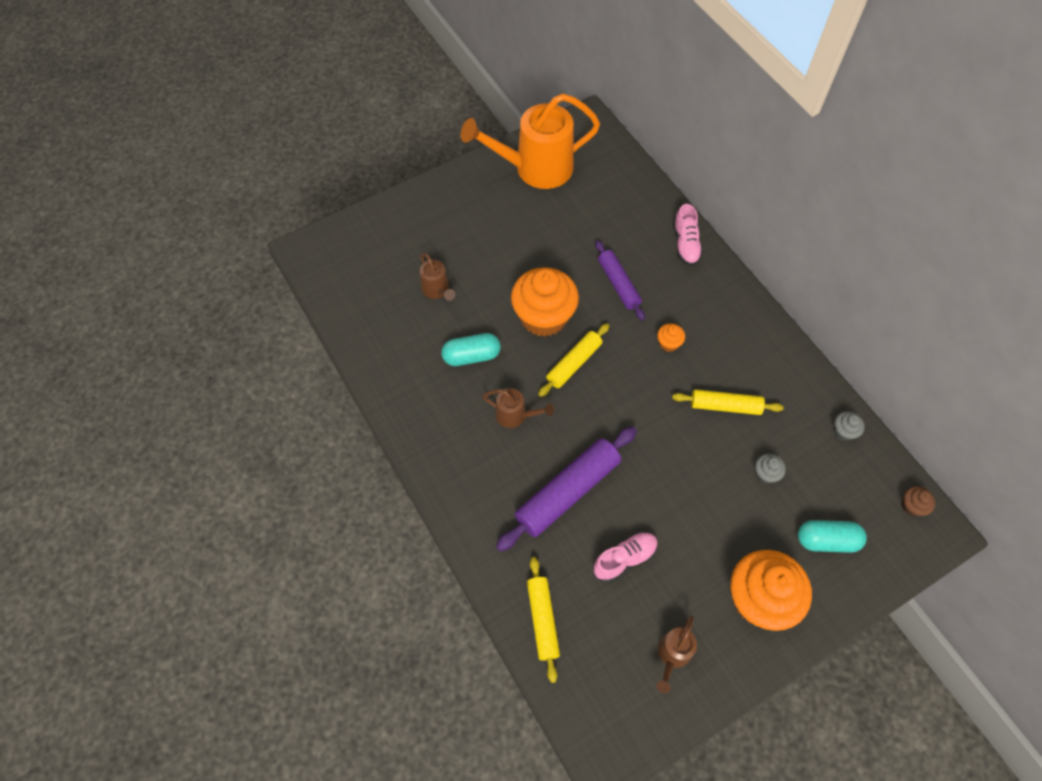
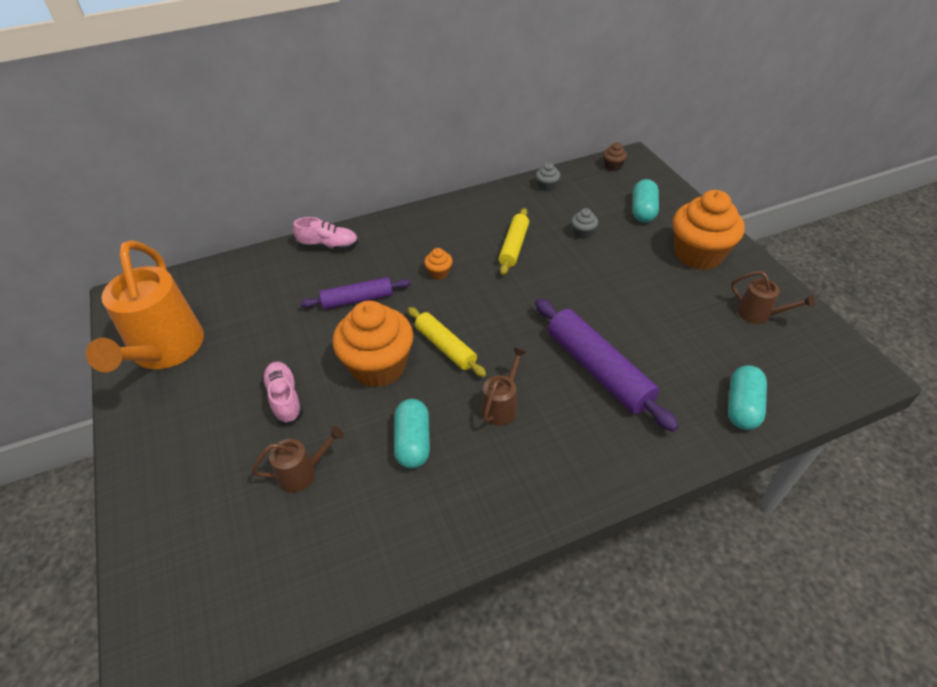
camera: 80 degrees left, 15 degrees down
(543, 620) = (742, 406): yellow rolling pin -> turquoise capsule
(624, 559) = (669, 335): pink shoe -> pink shoe (285, 398)

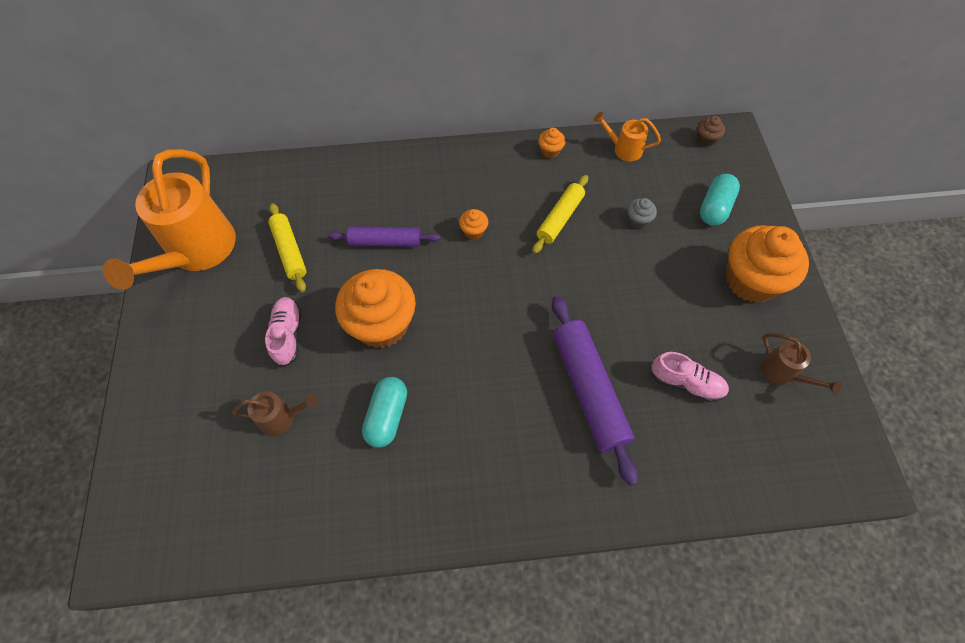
camera: 15 degrees right, 15 degrees up
(328, 246) = (377, 169): pink shoe -> pink shoe (686, 383)
(445, 347) = (451, 321): yellow rolling pin -> yellow rolling pin (290, 251)
(484, 200) = (550, 151): none -> orange cupcake
(502, 406) = (481, 402): brown watering can -> none
(547, 186) = (623, 149): grey cupcake -> orange watering can
(742, 406) = (715, 474): turquoise capsule -> none

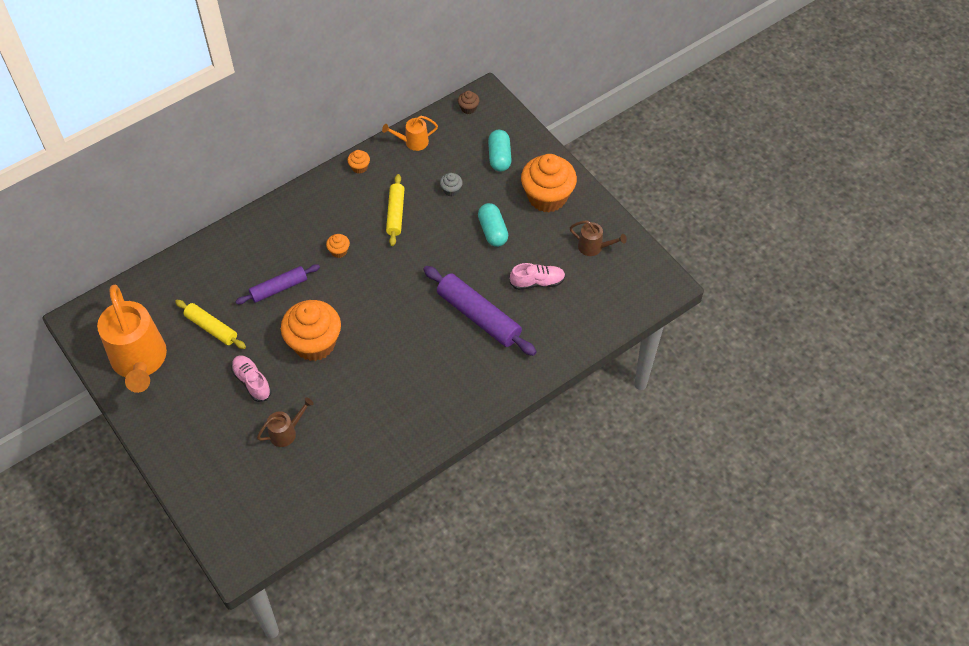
camera: 30 degrees left, 5 degrees down
(387, 416) = (357, 396): turquoise capsule -> turquoise capsule (492, 231)

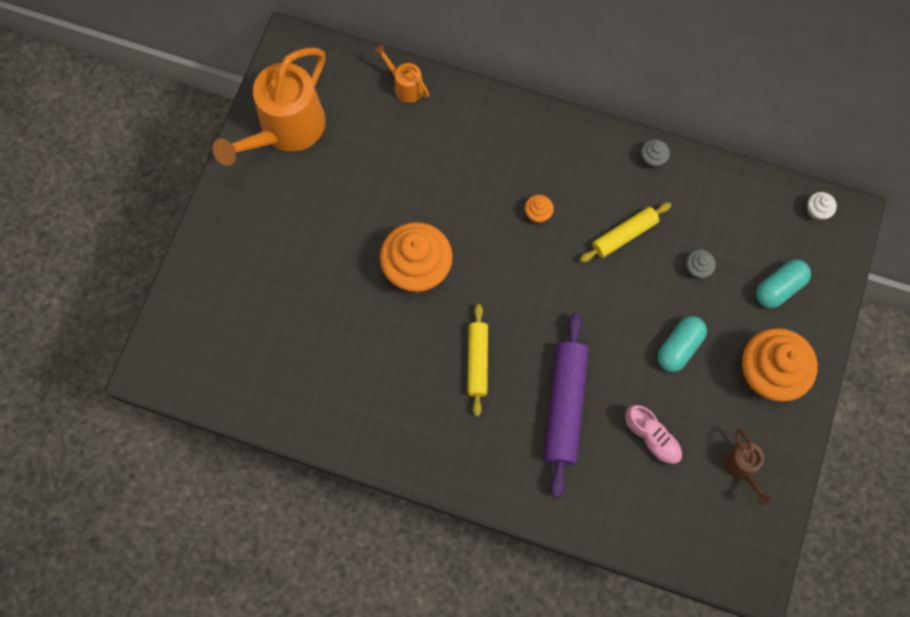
camera: 55 degrees right, 15 degrees up
(211, 328) = (366, 164): yellow rolling pin -> yellow rolling pin (477, 361)
(252, 382) = (335, 245): pink shoe -> none
(279, 288) = (453, 190): purple rolling pin -> none
(286, 432) = (305, 316): brown watering can -> none
(359, 167) = (652, 159): orange cupcake -> grey cupcake
(412, 142) = (726, 187): orange watering can -> orange watering can (405, 86)
(468, 108) = (816, 211): brown cupcake -> white cupcake

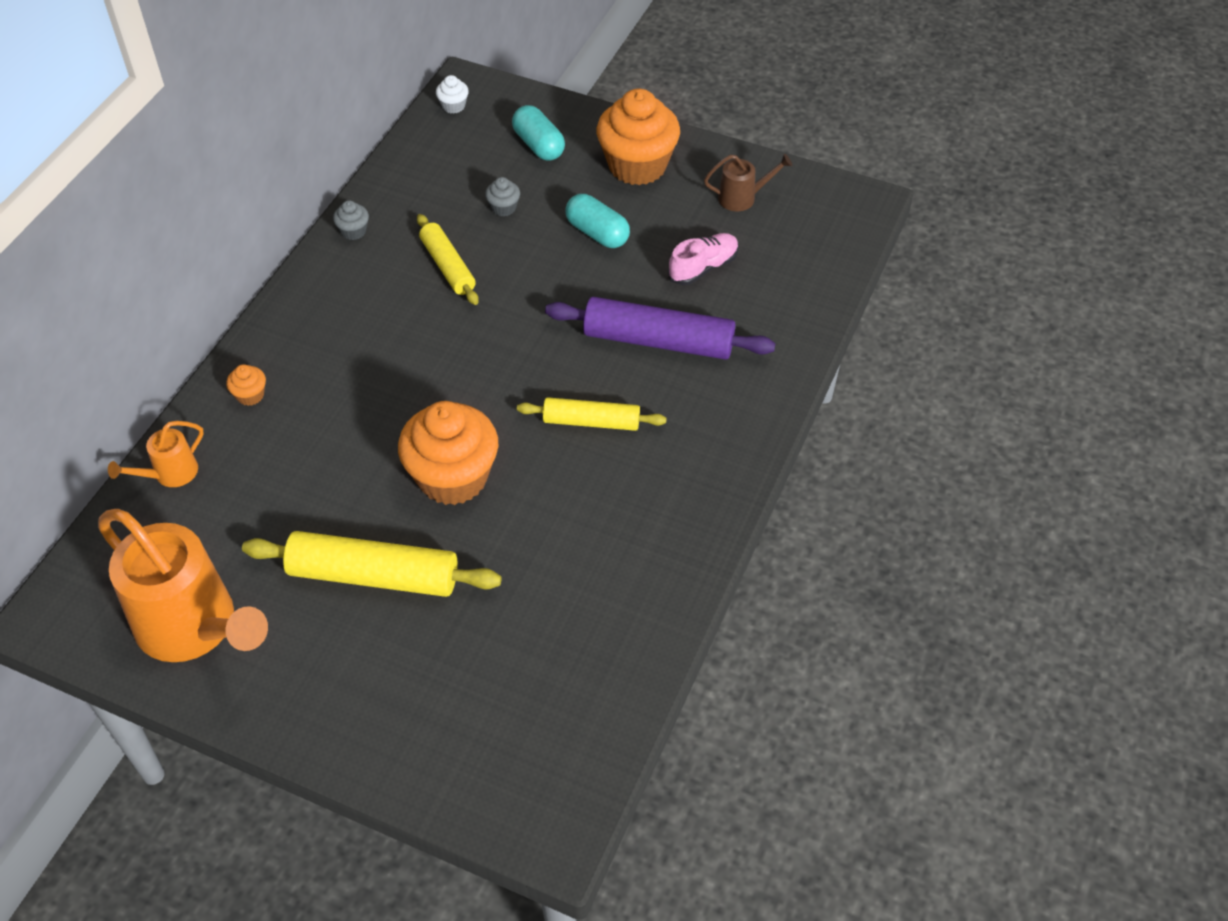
camera: 85 degrees left, 20 degrees down
(332, 231) = (374, 575): none -> yellow rolling pin
(538, 214) = (401, 345): orange cupcake -> orange cupcake (250, 395)

